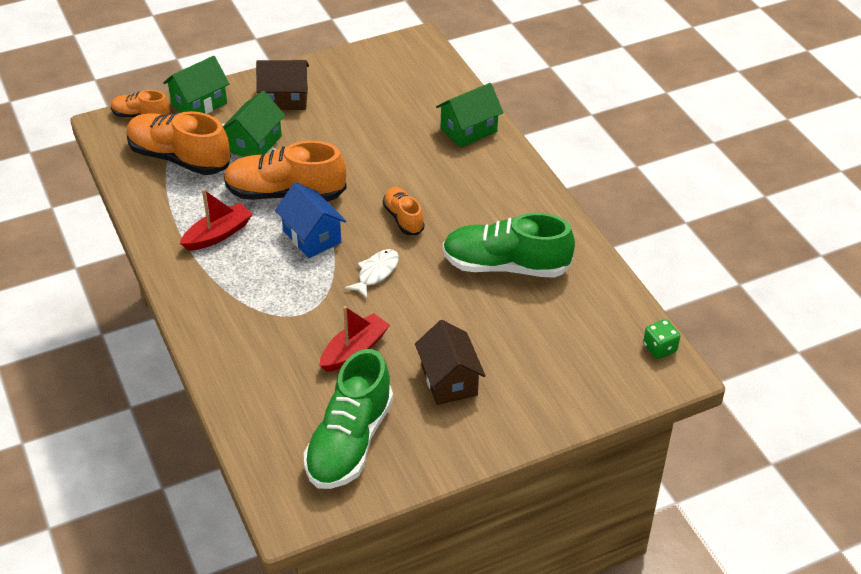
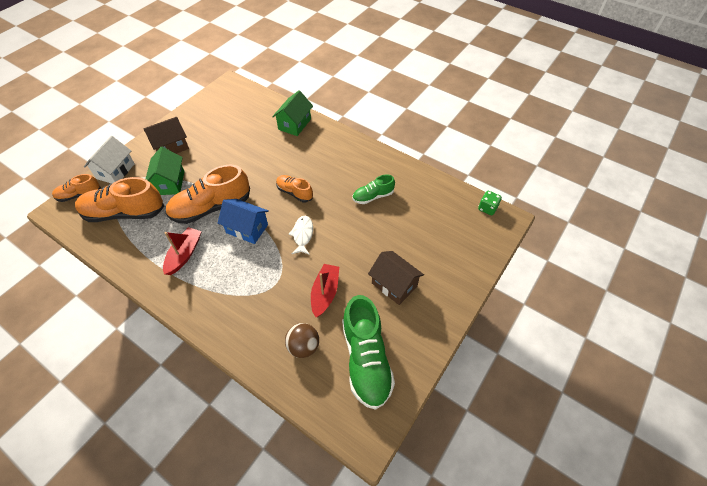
camera: 30 degrees left, 10 degrees up
(199, 104) = (115, 171): green house -> white house
(286, 394) = (303, 346): none -> brown ball
(505, 266) = (373, 196): green shoe -> green shoe, size x0.54

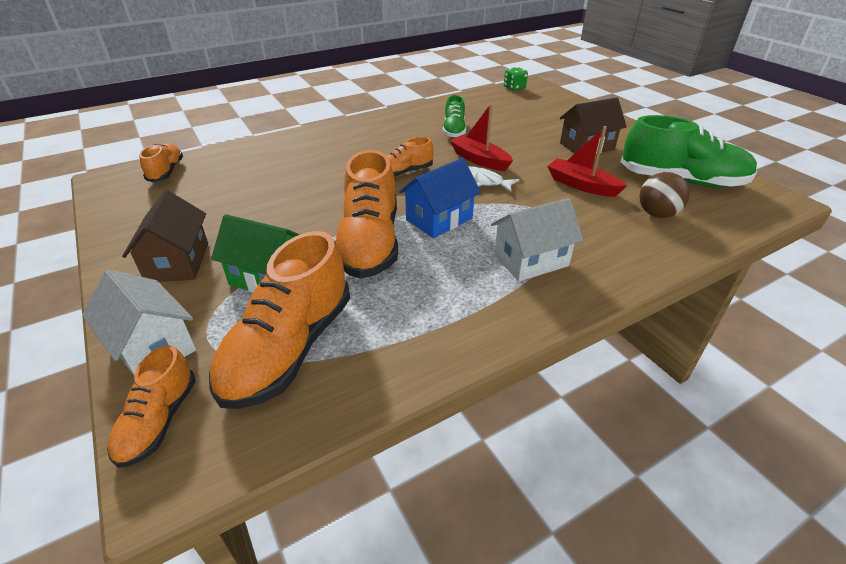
camera: 65 degrees left, 15 degrees down
(184, 254) = (450, 286): red boat -> red boat (479, 160)
(220, 284) = (531, 260): none -> white house
(247, 97) = (166, 172): none -> orange shoe
(294, 124) = (276, 149): green house -> none

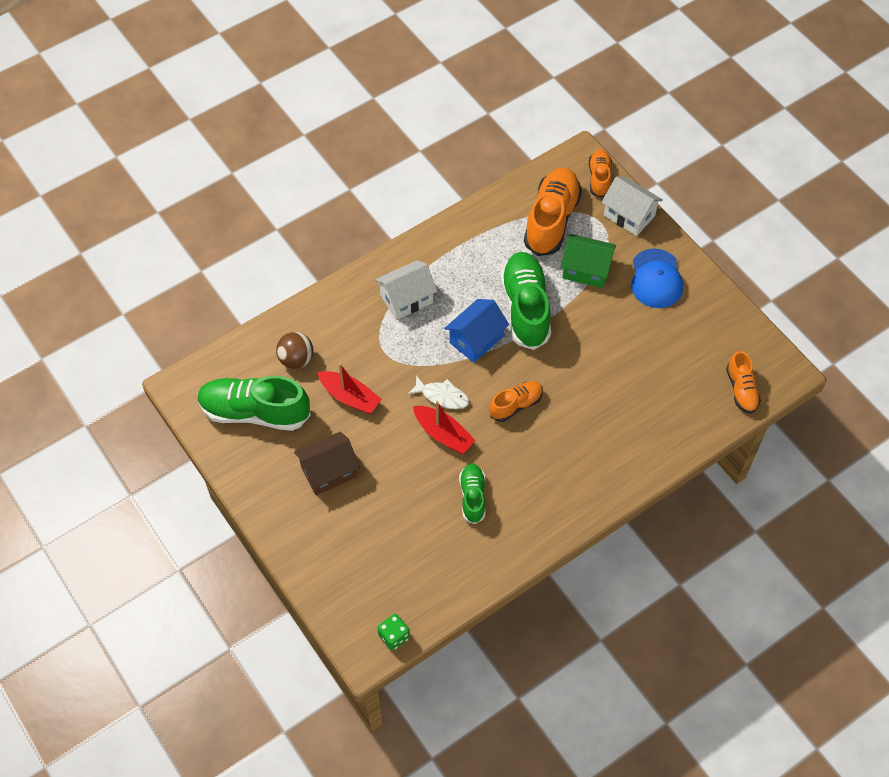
camera: 175 degrees right, 20 degrees up
(178, 262) = (656, 279): brown house -> blue cap
(370, 243) = (525, 308): orange shoe -> green shoe

